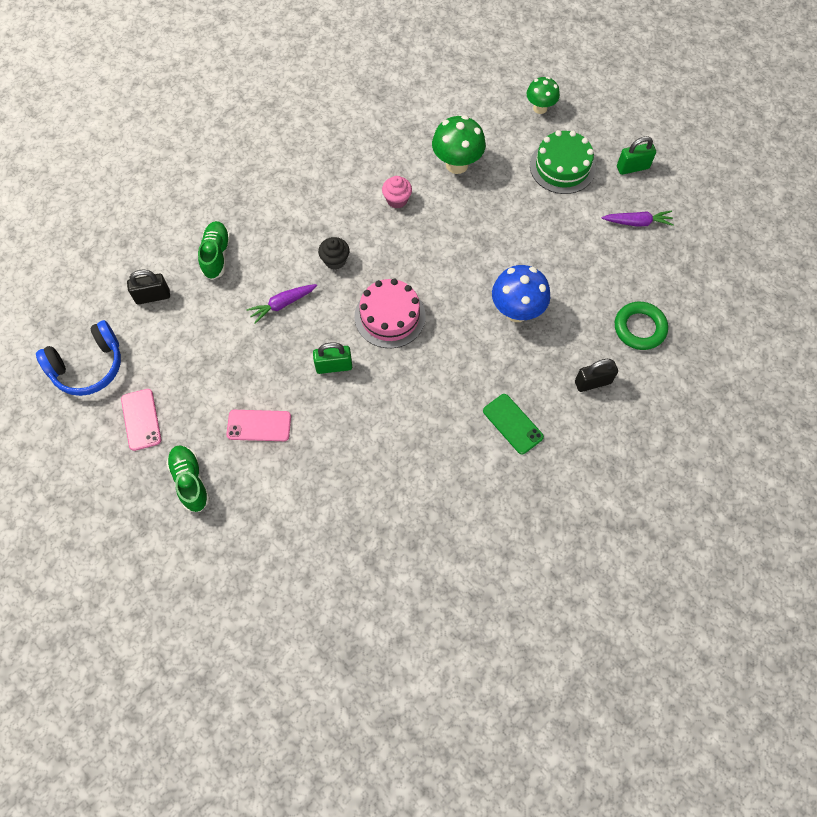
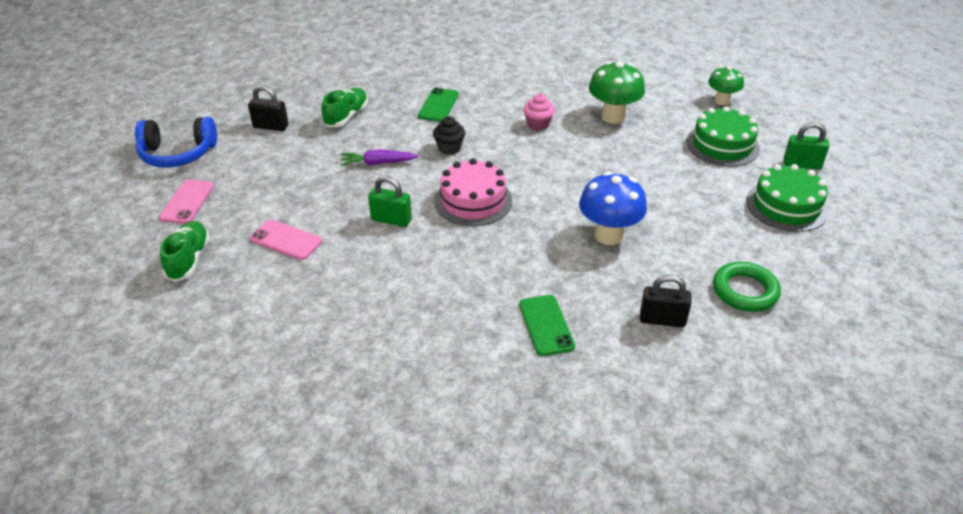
camera: 25 degrees right, 25 degrees down
(294, 207) = (438, 105): none -> green phone
(637, 222) = (786, 206): purple carrot -> green cake

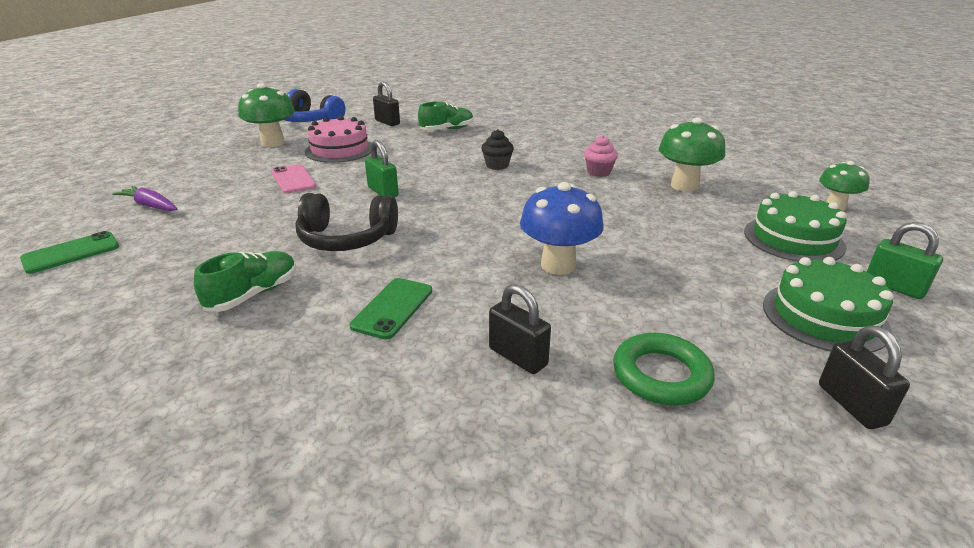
camera: 35 degrees right, 10 degrees down
(187, 202) = (273, 143): pink phone -> green mushroom
(189, 259) = (220, 170): green shoe -> green shoe (253, 294)
(377, 163) = (427, 159): purple carrot -> purple carrot (150, 206)
(430, 282) = (346, 239): none -> black headphones
(438, 105) = (527, 140): green phone -> green phone (71, 253)
(473, 201) = (466, 201): pink cake -> pink cake (339, 150)
(840, 262) = (851, 404): none -> black padlock

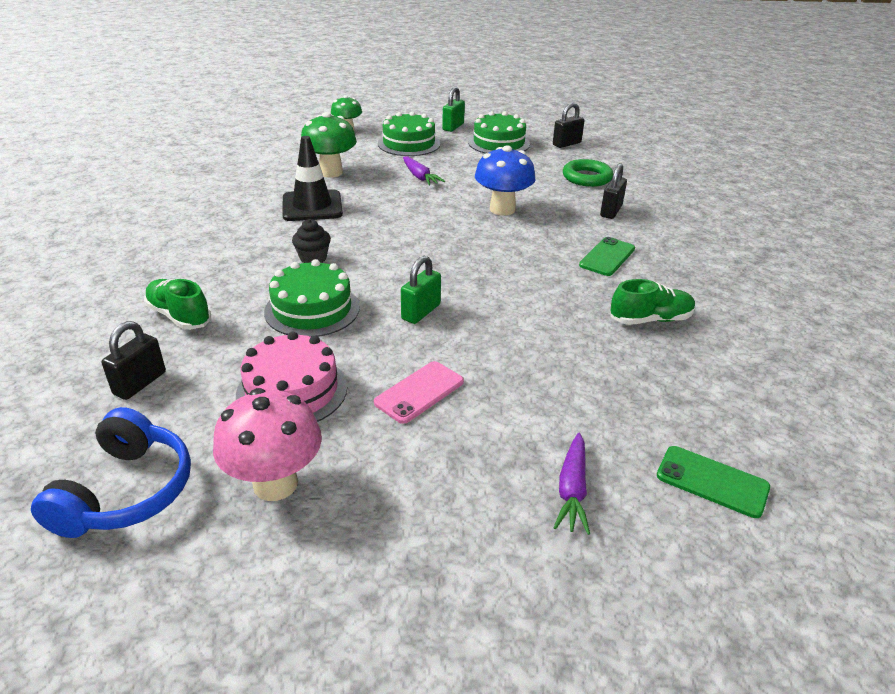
camera: 110 degrees left, 5 degrees up
(253, 294) = (650, 319): green shoe -> green shoe turned 150 degrees clockwise
(273, 143) = (275, 484): green mushroom -> pink mushroom
(346, 239) = (534, 304): black headphones -> none
(393, 308) = (607, 257): green phone -> green phone turned 60 degrees counterclockwise
(422, 160) = (312, 309): none -> green cake
(598, 172) = (312, 206): pink cupcake -> black traffic cone
(669, 230) = (420, 177): none -> purple carrot

